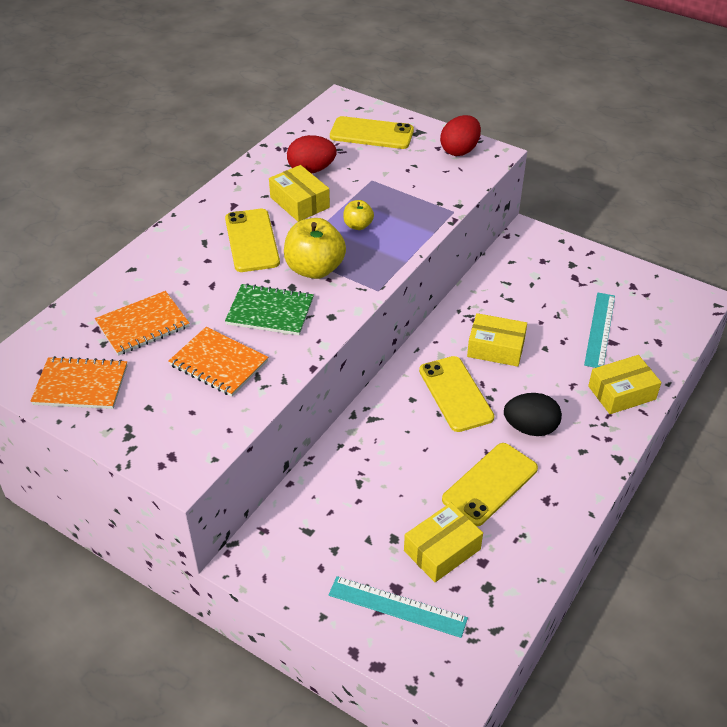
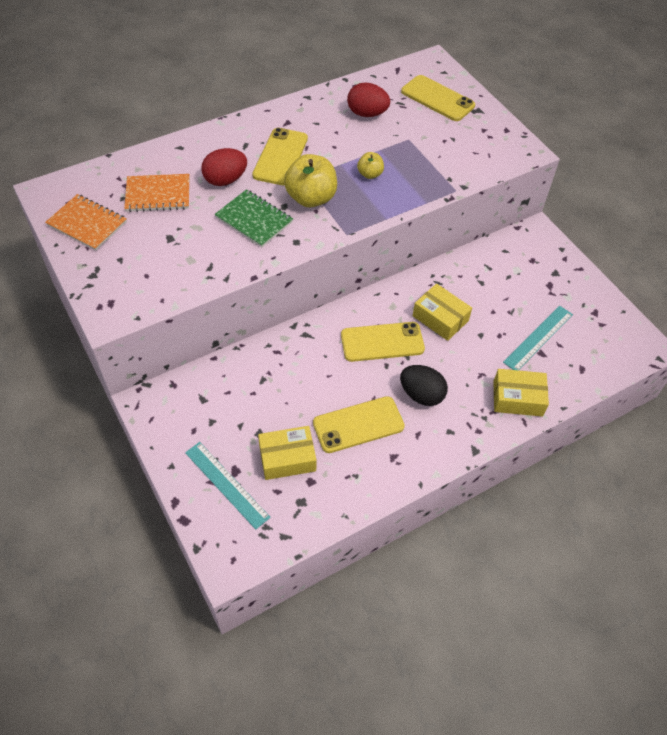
camera: 25 degrees right, 10 degrees up
(219, 363) = (190, 246): orange notebook -> none
(300, 202) = (338, 138): yellow box -> none
(455, 394) = (382, 342): yellow phone -> yellow phone turned 75 degrees clockwise
(459, 150) = (500, 139): red egg -> red egg (225, 180)

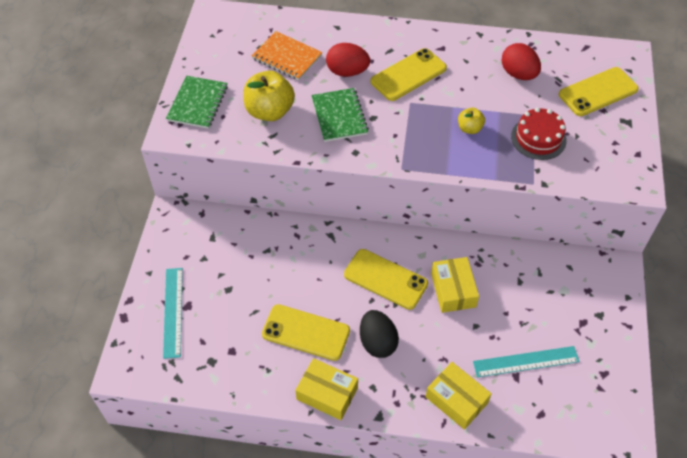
camera: 40 degrees right, 0 degrees up
(87, 224) = (218, 54): orange notebook -> none
(110, 277) = (197, 103): none -> green notebook
(287, 458) = (231, 322): yellow box -> yellow box (327, 393)
(311, 198) = (401, 123): yellow apple -> yellow apple (270, 111)
(428, 155) = (538, 138): none -> red cake
(437, 99) = (598, 92): yellow phone -> yellow phone turned 75 degrees clockwise

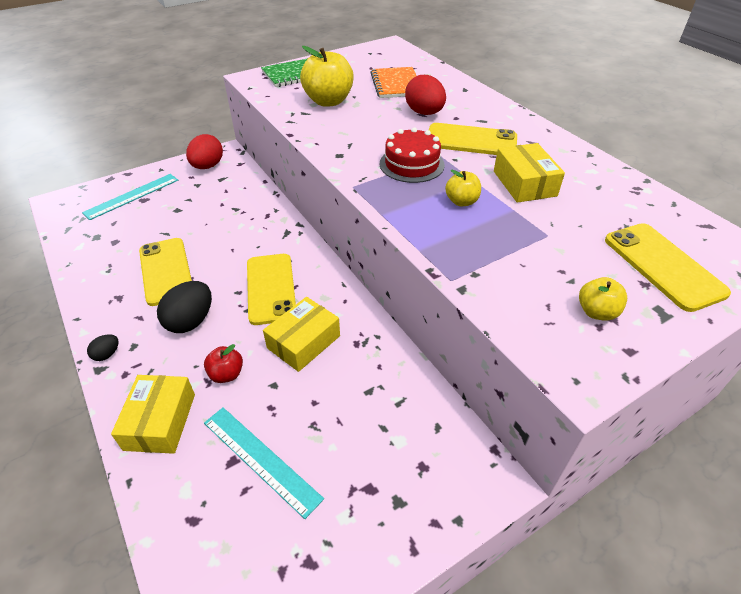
camera: 50 degrees right, 10 degrees down
(327, 393) = (105, 318): yellow box -> yellow box (524, 183)
(339, 116) = (369, 130): green notebook -> none
(368, 406) = (107, 354): none -> black egg
(446, 346) = (226, 374): none -> red apple
(518, 74) = (583, 198): red egg -> red egg (207, 166)
(538, 138) = (521, 253): red cake -> red cake (411, 164)
(598, 92) = (663, 266): yellow phone -> yellow phone turned 45 degrees clockwise
(605, 145) = (596, 312): none -> yellow apple

